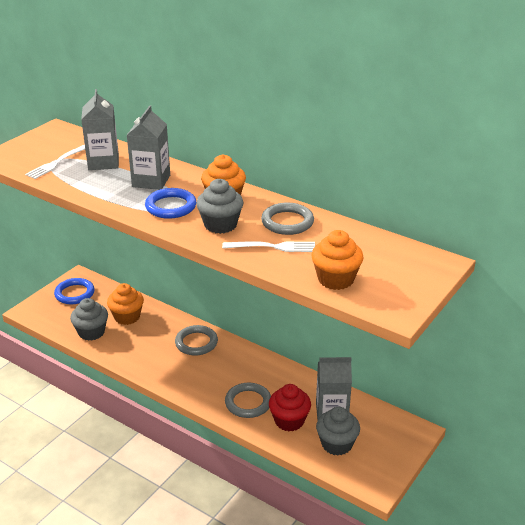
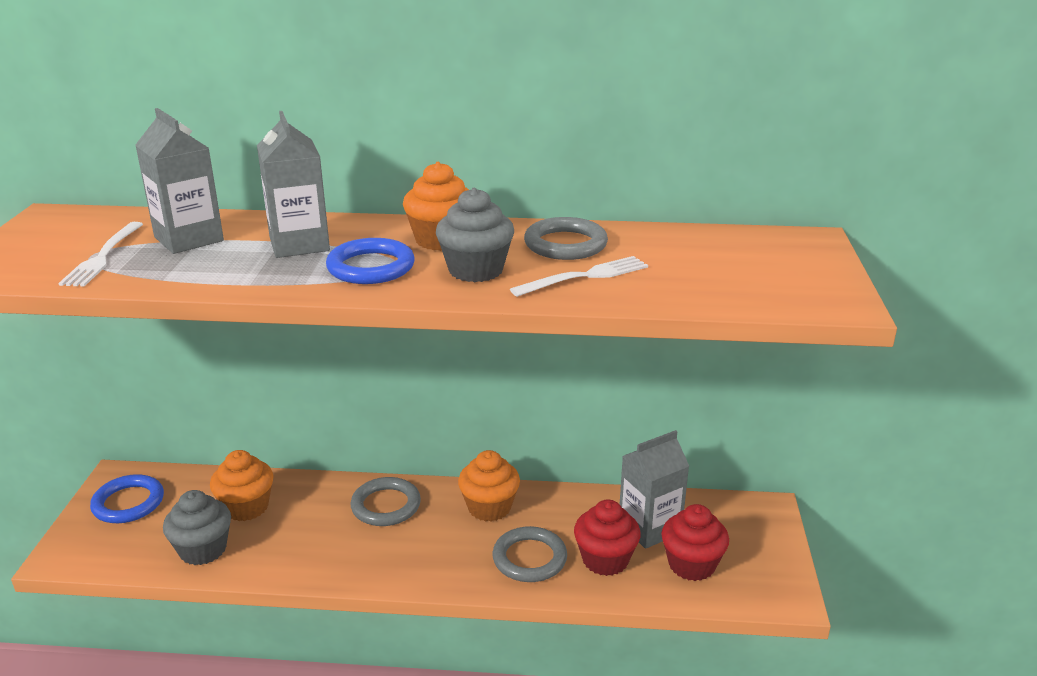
camera: 30 degrees left, 5 degrees down
(335, 279) = (717, 290): orange cupcake -> orange cupcake (489, 507)
(336, 444) = (691, 565): grey cupcake -> red cupcake

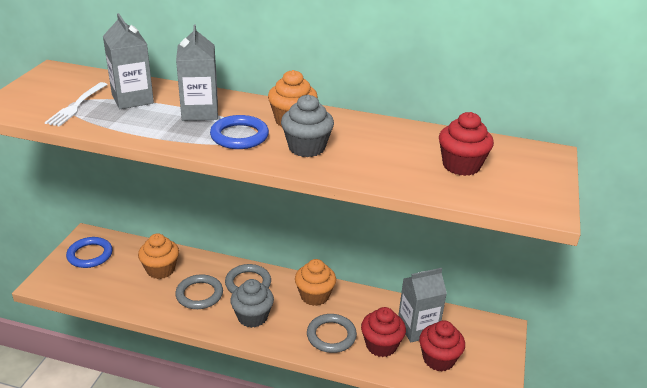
camera: 10 degrees right, 5 degrees up
(203, 549) = (127, 294): grey cupcake -> grey cupcake (252, 317)
(565, 244) = (374, 135): grey ring -> grey ring (199, 294)
(586, 276) = (378, 162): white fork -> none
(701, 266) = (461, 165): none -> red cupcake

